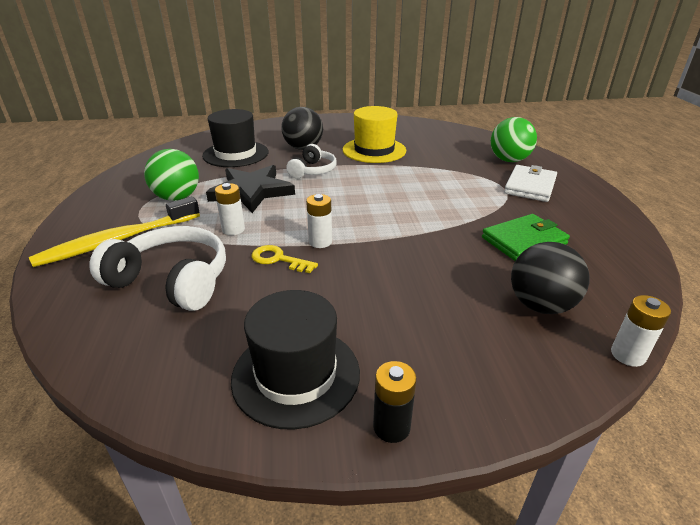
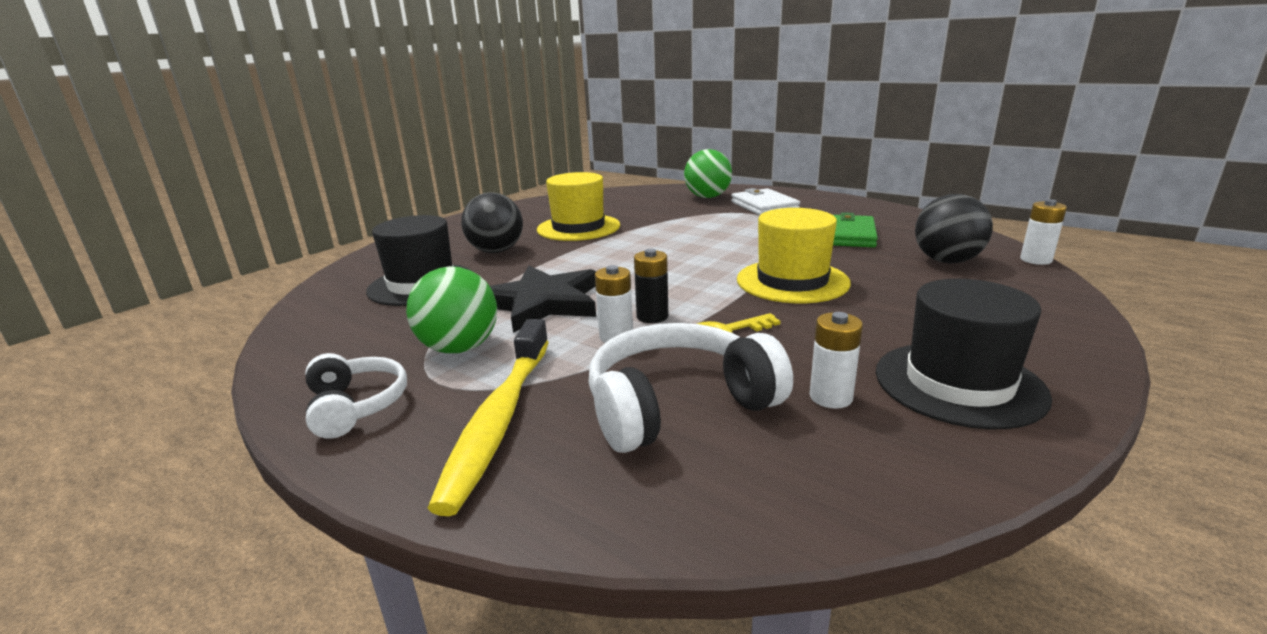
camera: 45 degrees left, 10 degrees down
(313, 170) = (561, 262): white headphones -> white headphones (356, 406)
(320, 242) = (723, 303): white battery -> white battery (831, 397)
(391, 252) = (792, 281): none -> yellow hat
(391, 427) = (1072, 364): black battery -> black battery (652, 316)

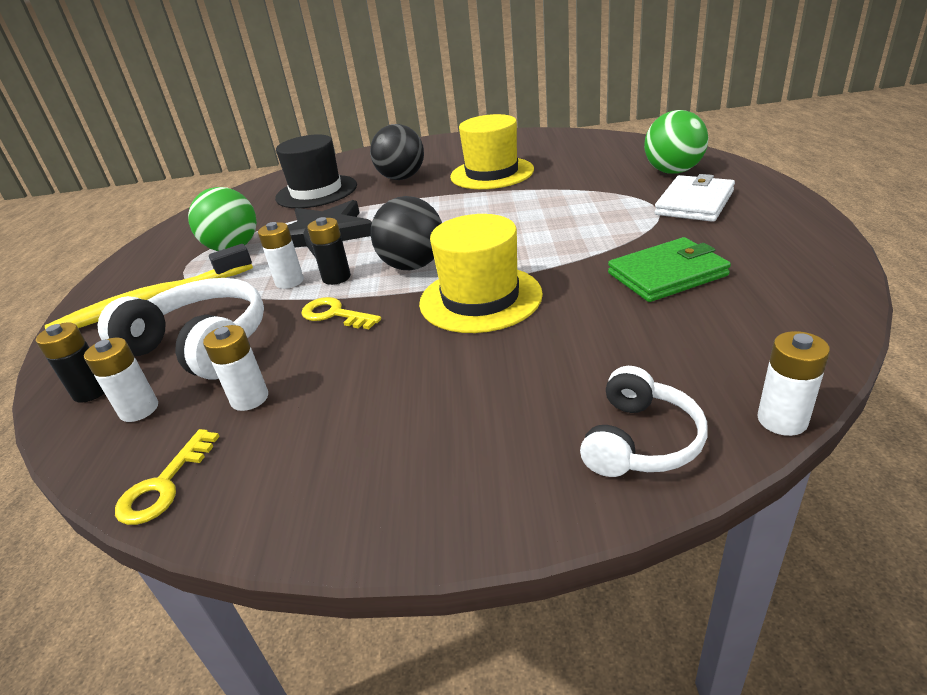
camera: 55 degrees right, 10 degrees up
(356, 406) = (147, 261): white headphones -> white headphones (640, 441)
(681, 495) = (92, 391): none -> black battery
(774, 464) = (139, 410): none -> white battery
(946, 261) = (669, 357): black ball -> black ball (413, 266)
(946, 468) = (164, 485): none -> yellow key
(958, 383) = (318, 454): black hat -> none

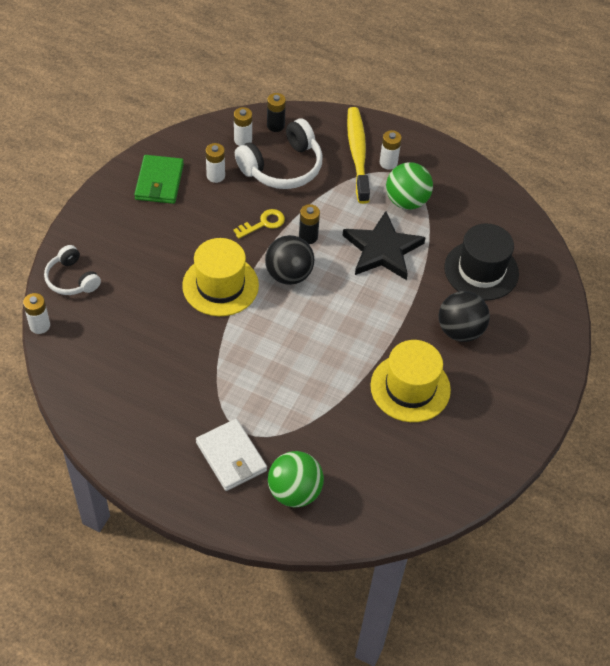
camera: 110 degrees right, 20 degrees up
(164, 485) = (181, 142): yellow key -> none
(289, 281) = (324, 216): white battery -> white battery (388, 163)
(667, 274) = (164, 373): green wallet -> green wallet (159, 182)

